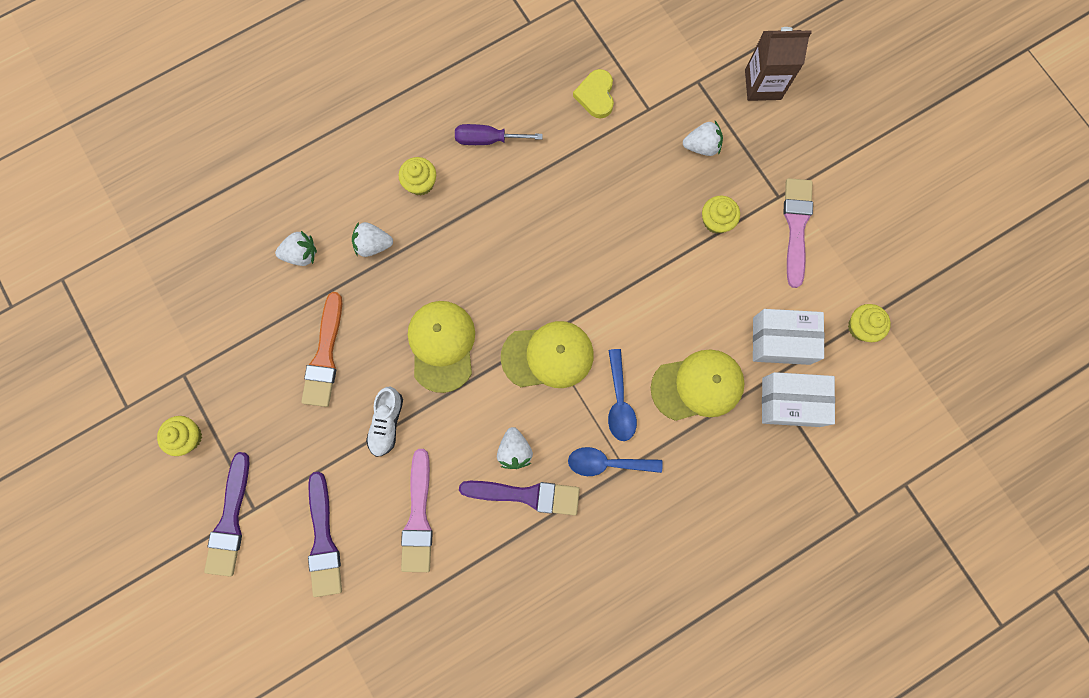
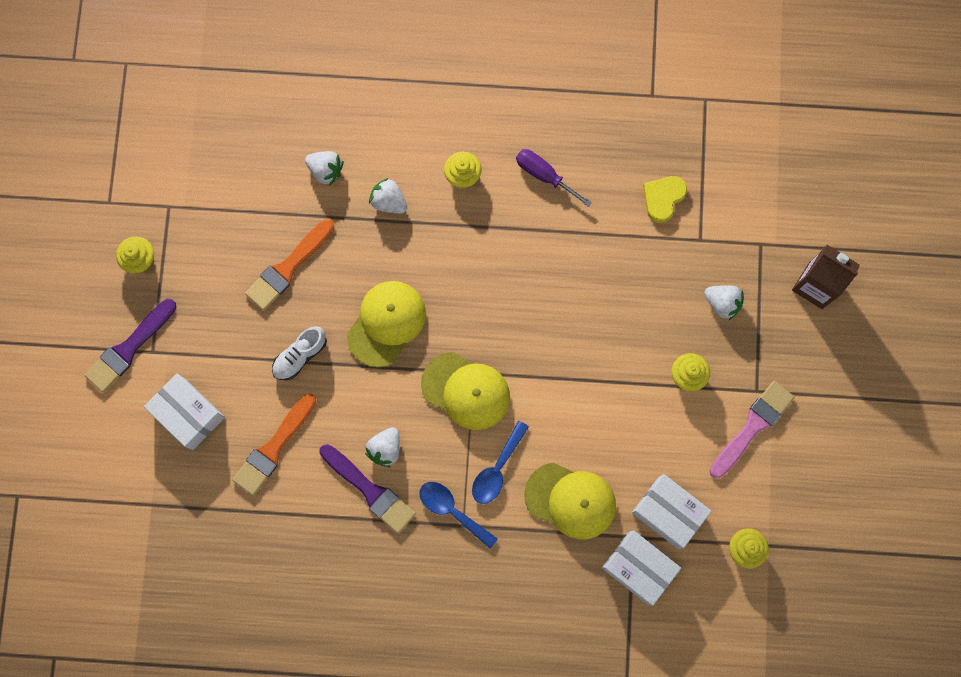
camera: 35 degrees right, 0 degrees up
(323, 540) = (189, 414): purple brush -> white box
(418, 517) = (273, 448): pink brush -> orange brush

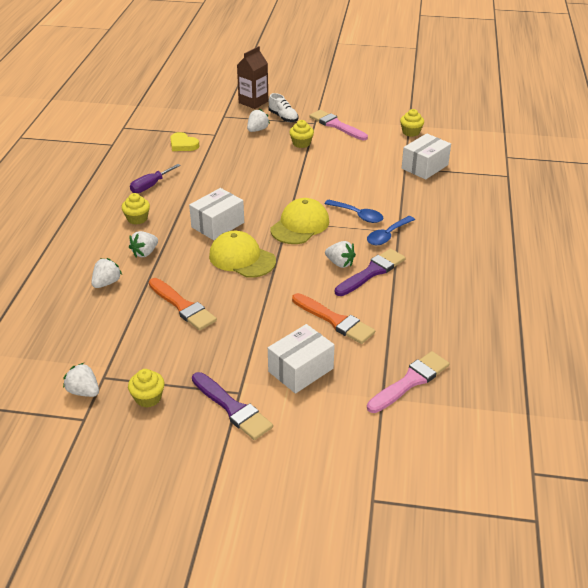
camera: 85 degrees left, 40 degrees down
(146, 192) = (84, 391): none -> white strawberry
(177, 536) = (410, 381): none -> pink brush
(300, 356) = (259, 303): white shoe -> white shoe (283, 117)
(571, 500) = (381, 188): yellow cap -> none
(668, 512) = (389, 155): white box -> white box (217, 225)

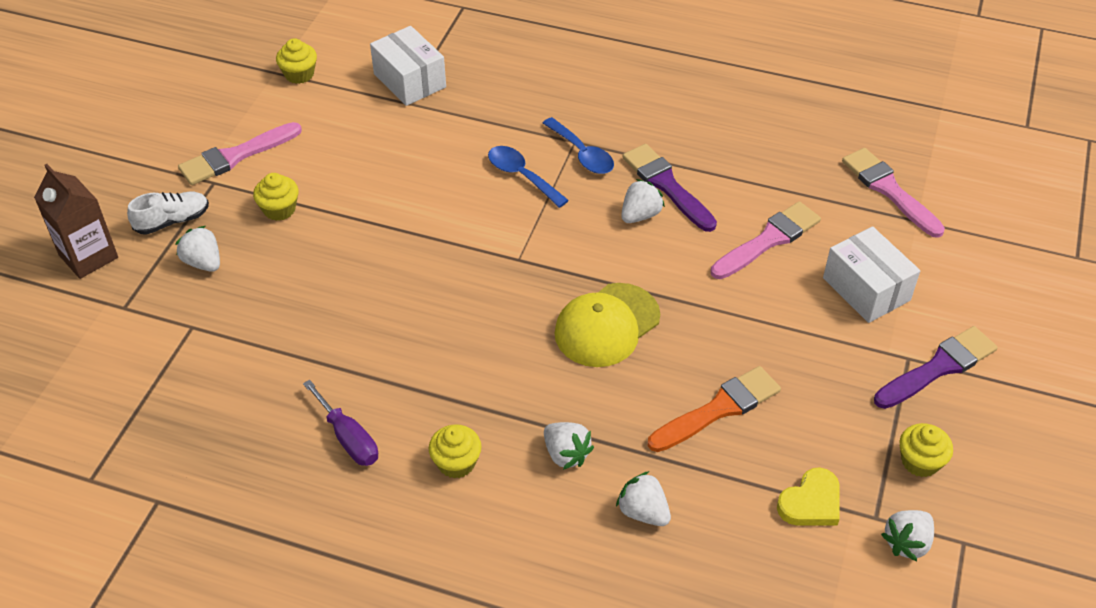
camera: 80 degrees left, 10 degrees up
(183, 144) = (211, 379): yellow heart -> yellow heart (811, 502)
(217, 225) = (505, 348): white box -> none
(300, 225) = (532, 245): yellow cap -> none
(335, 320) = (768, 240): orange brush -> pink brush
(357, 215) = (522, 176): blue spoon -> blue spoon turned 90 degrees counterclockwise

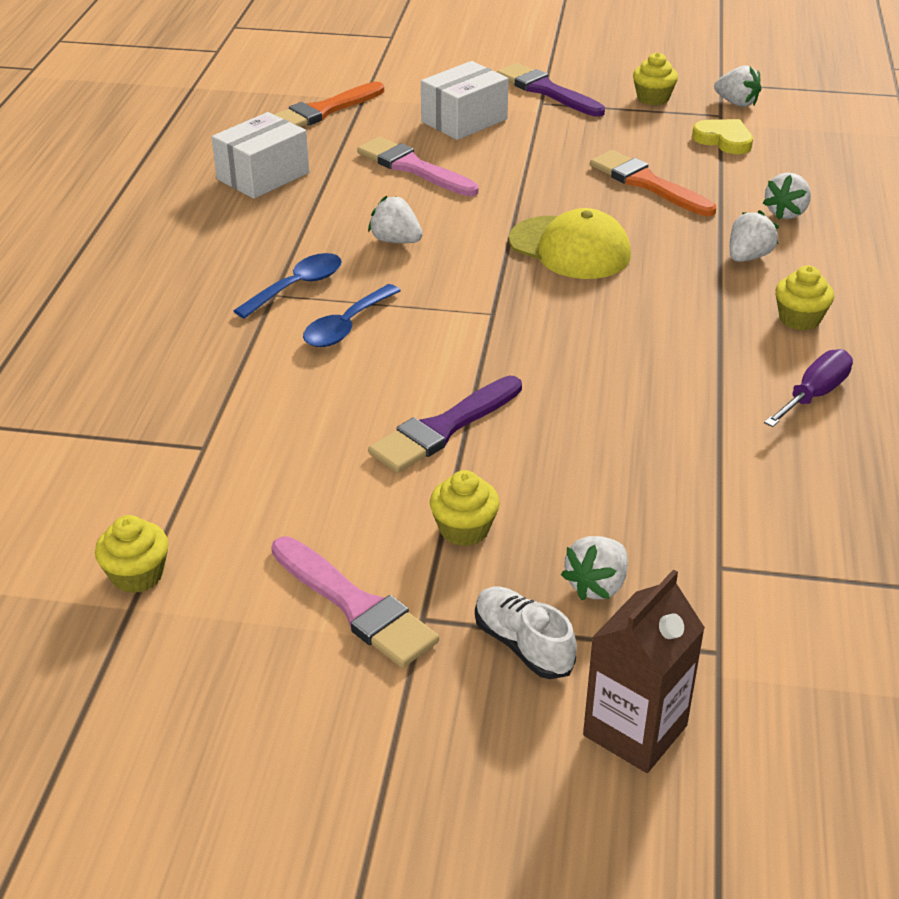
camera: 100 degrees left, 10 degrees down
(410, 80) = (152, 449): white box -> white box (263, 176)
(666, 185) = (342, 228): purple brush -> purple brush (443, 428)
(889, 190) = (323, 111): pink brush -> orange brush

